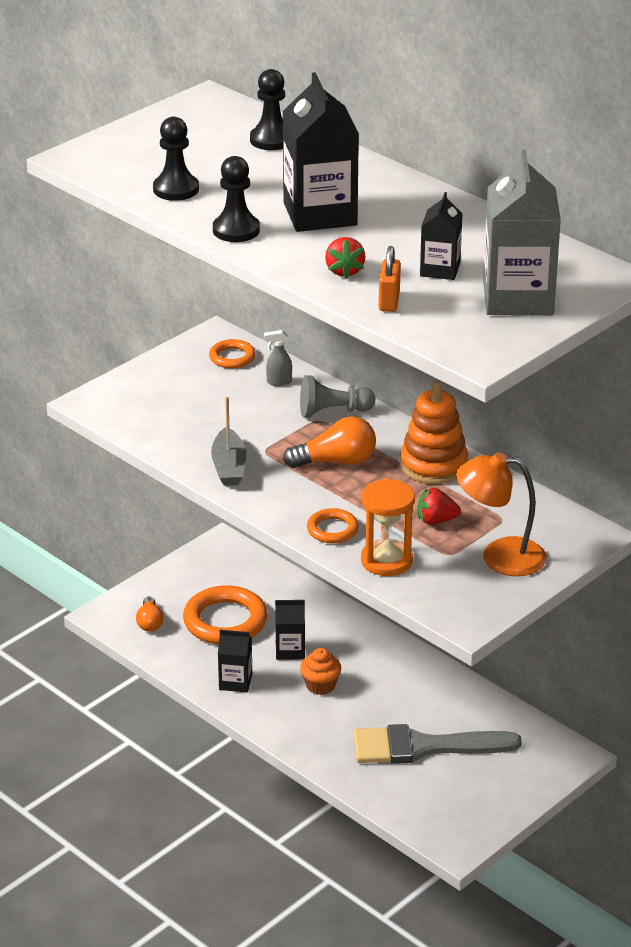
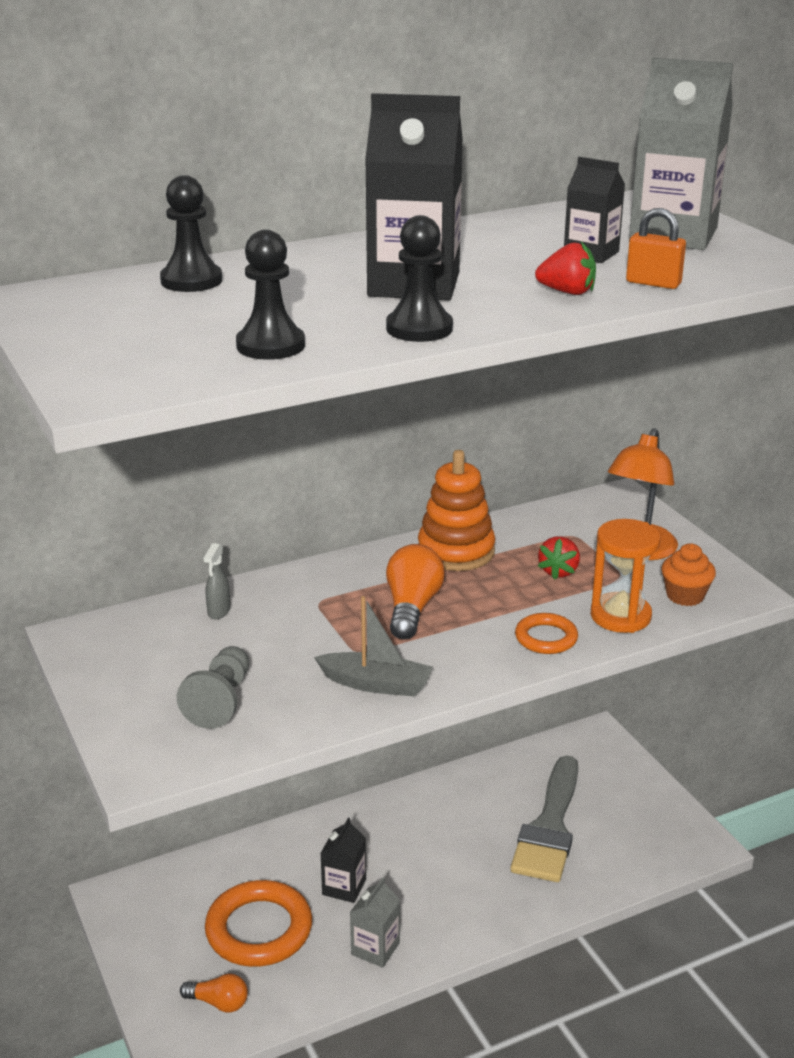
camera: 70 degrees left, 5 degrees down
(232, 357) = (135, 633): orange ring -> none
(235, 682) = (375, 948): black carton -> grey carton
(320, 685) = (417, 878): orange cupcake -> orange cupcake (685, 596)
(333, 412) = (310, 589): grey pawn -> grey pawn (220, 701)

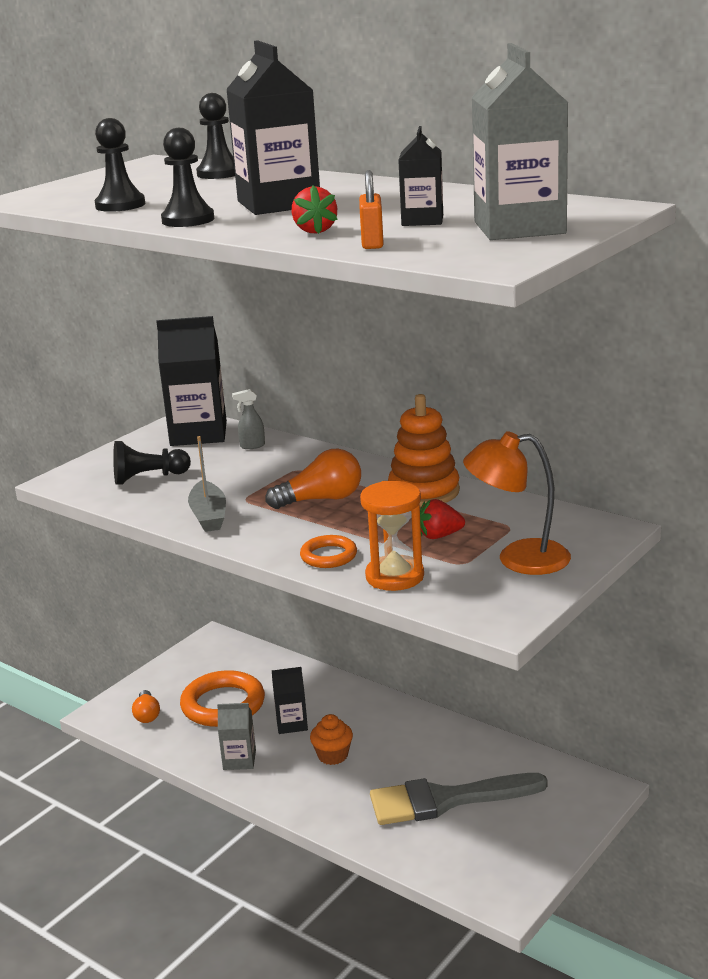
camera: 65 degrees right, 5 degrees down
(131, 637) = (198, 434): none -> black carton
(220, 701) = (148, 478): grey pawn -> black pawn
(685, 596) = (461, 596): orange cupcake -> orange cupcake (333, 755)

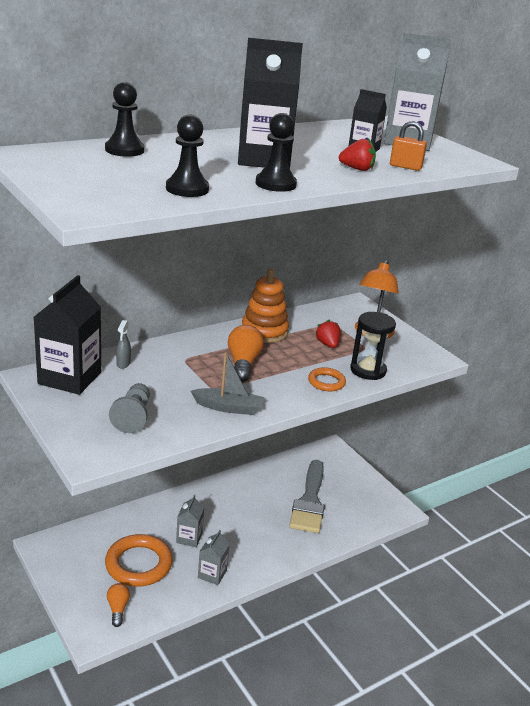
camera: 75 degrees left, 5 degrees up
(147, 715) = (118, 609): orange light bulb -> orange light bulb turned 105 degrees counterclockwise
(148, 478) = (133, 417): black pawn -> grey pawn
(292, 724) = (189, 538): black carton -> grey carton
(333, 755) = (237, 531): orange cupcake -> none
(394, 576) = (368, 370): orange hourglass -> black hourglass
(439, 536) = (327, 344): red strawberry -> red strawberry turned 150 degrees clockwise

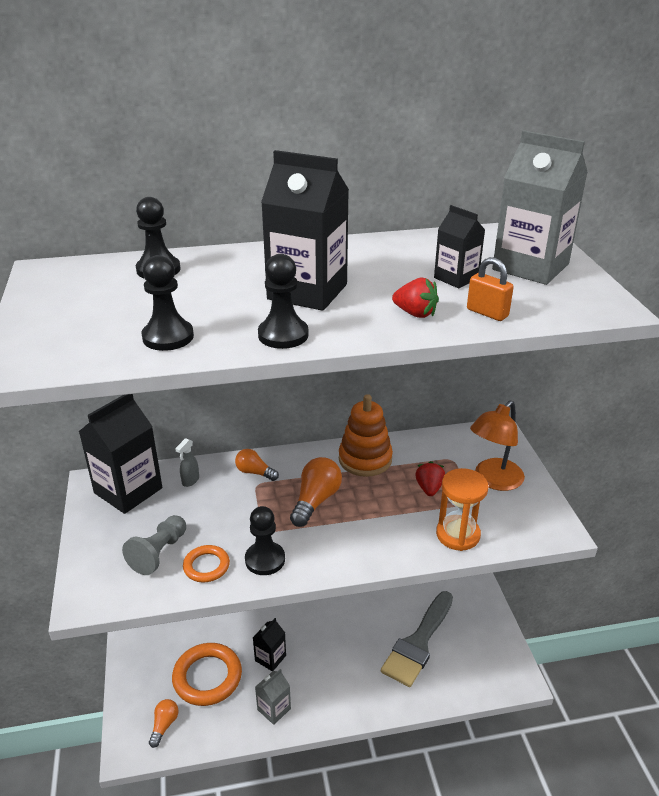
camera: 25 degrees right, 5 degrees up
(177, 351) = (255, 472): none -> orange light bulb
(189, 538) = (270, 658): grey carton -> black carton
(228, 407) = (265, 560): grey boat -> black pawn
(326, 382) = (397, 543): orange ring -> orange ring (206, 566)
(368, 370) = (458, 535): black hourglass -> orange hourglass

